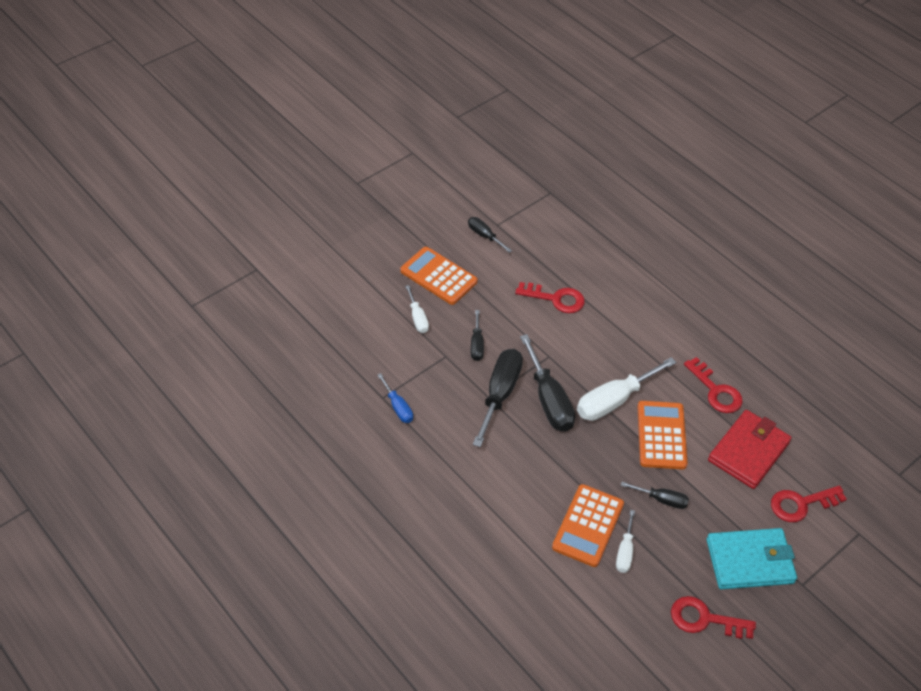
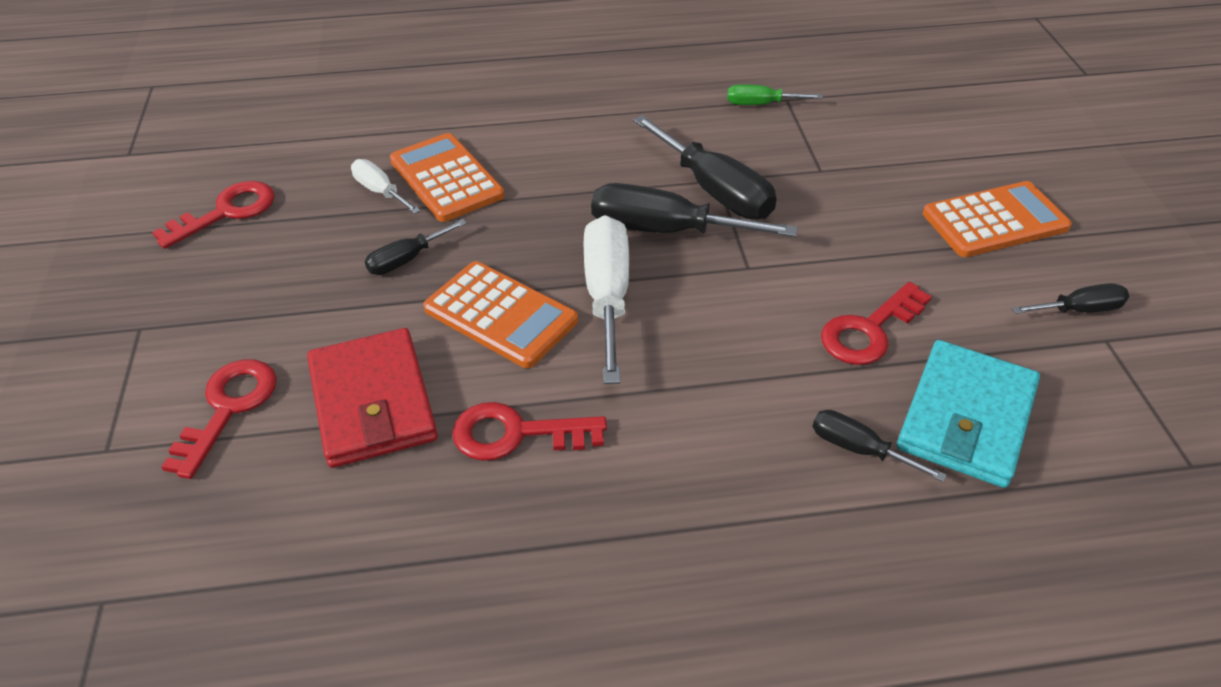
camera: 125 degrees right, 5 degrees down
(398, 407) = (761, 104): blue screwdriver -> green screwdriver
(417, 318) = (912, 171): white screwdriver -> none
(476, 344) = (823, 205): black screwdriver -> black screwdriver (858, 449)
(750, 561) = (231, 295): turquoise wallet -> turquoise wallet (966, 418)

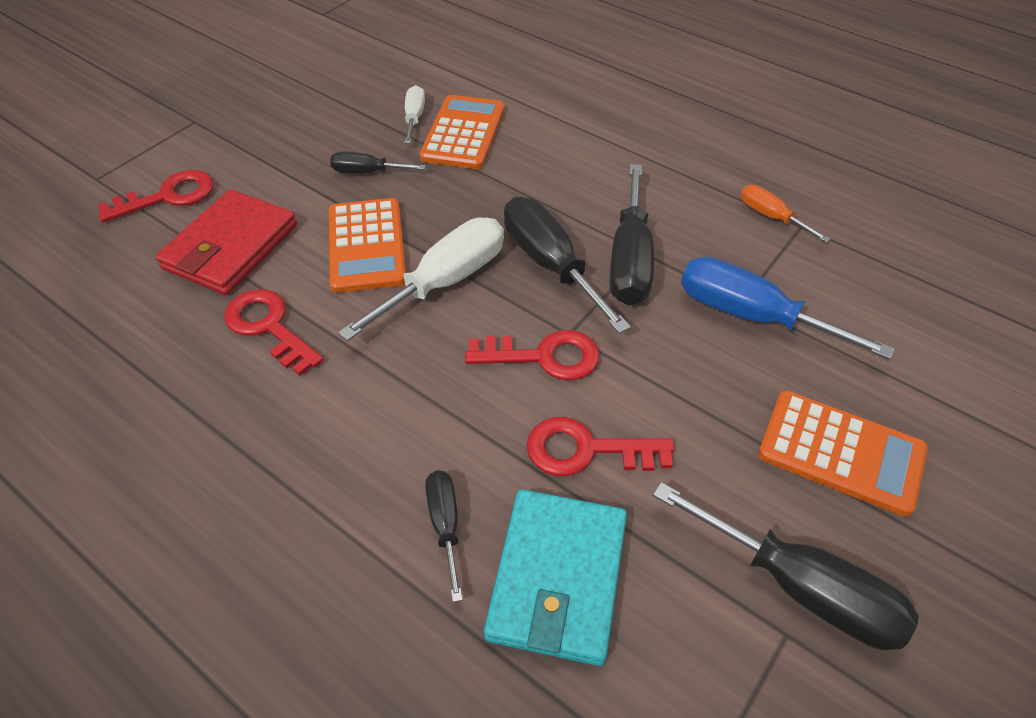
camera: 45 degrees right, 5 degrees up
(226, 212) = (319, 79): red key -> red key (543, 356)
(761, 104) = (771, 216): green screwdriver -> orange screwdriver
(839, 175) = (751, 316): none -> blue screwdriver
(966, 418) = (558, 578): turquoise wallet -> turquoise wallet turned 60 degrees counterclockwise
(1079, 310) = (801, 588): black screwdriver -> black screwdriver, size x1.86

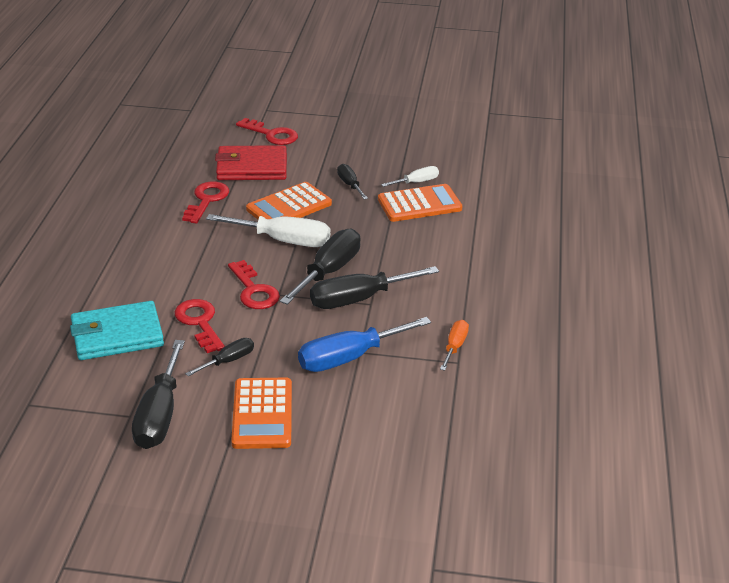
camera: 60 degrees right, 15 degrees down
(445, 525) = (125, 293): black screwdriver -> black screwdriver (228, 361)
(751, 316) = (349, 358): blue screwdriver -> blue screwdriver turned 120 degrees counterclockwise

